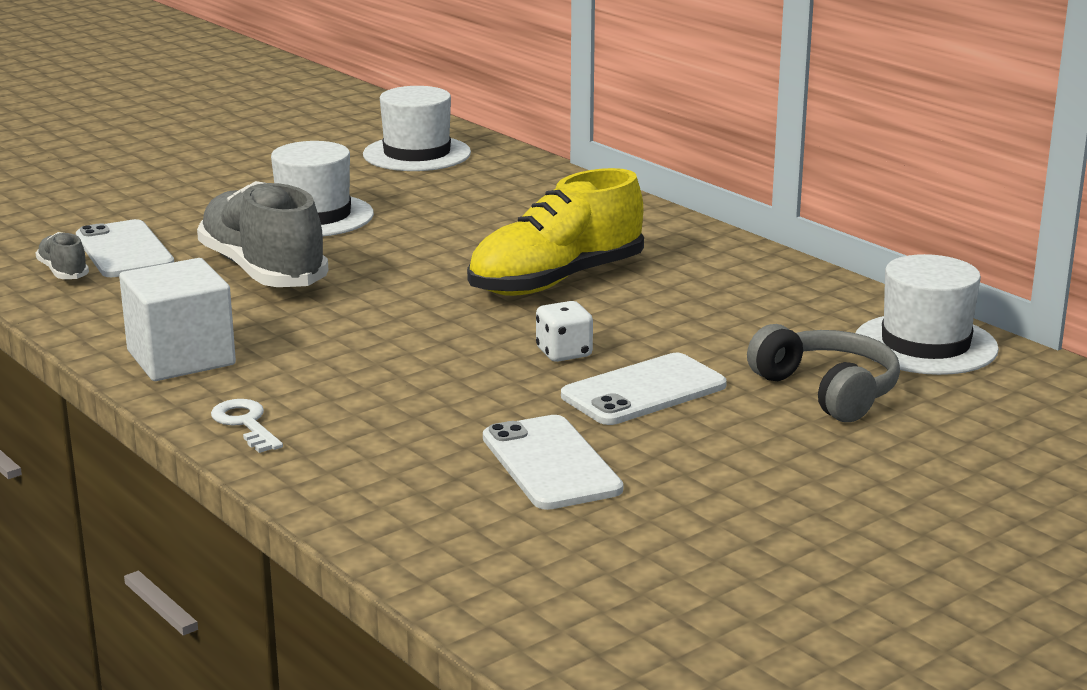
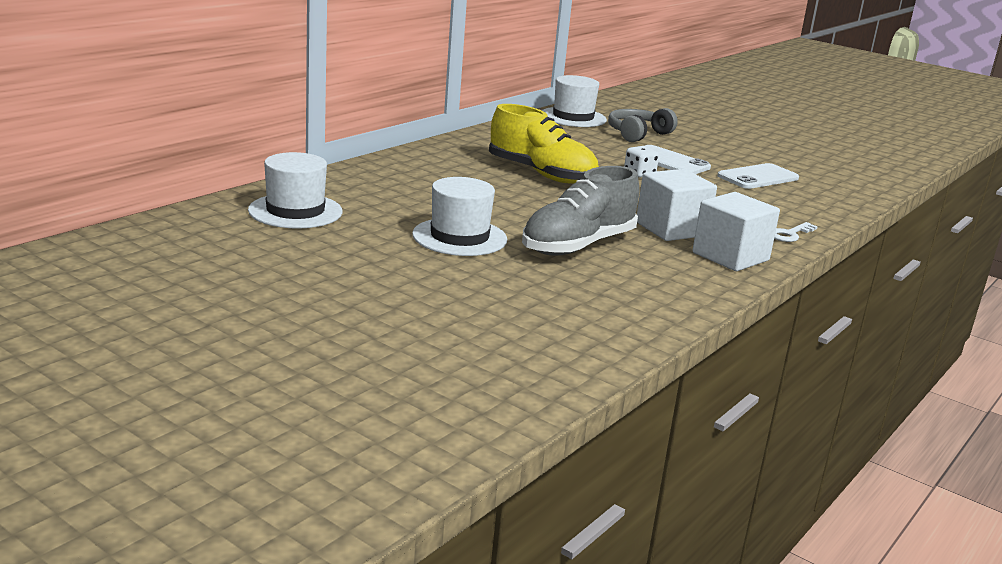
camera: 105 degrees left, 0 degrees up
(63, 272) = (627, 311): grey shoe -> none
(124, 250) = (568, 294): white phone -> none
(300, 336) = (671, 229): none -> white cube

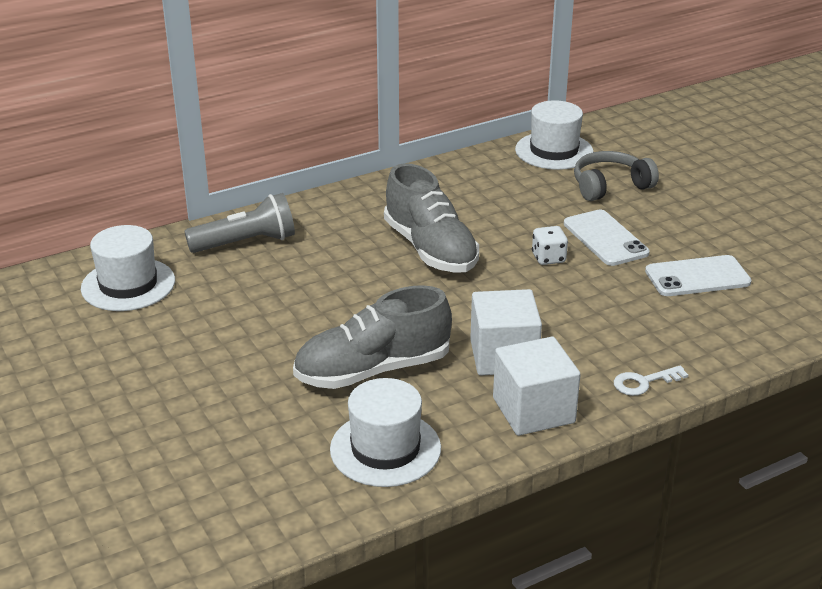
camera: 25 degrees right, 10 degrees up
(377, 179) = (246, 243): none -> grey flashlight
(459, 237) = (258, 342): white hat -> white hat (385, 449)
(541, 174) = (430, 249): yellow shoe -> grey shoe

